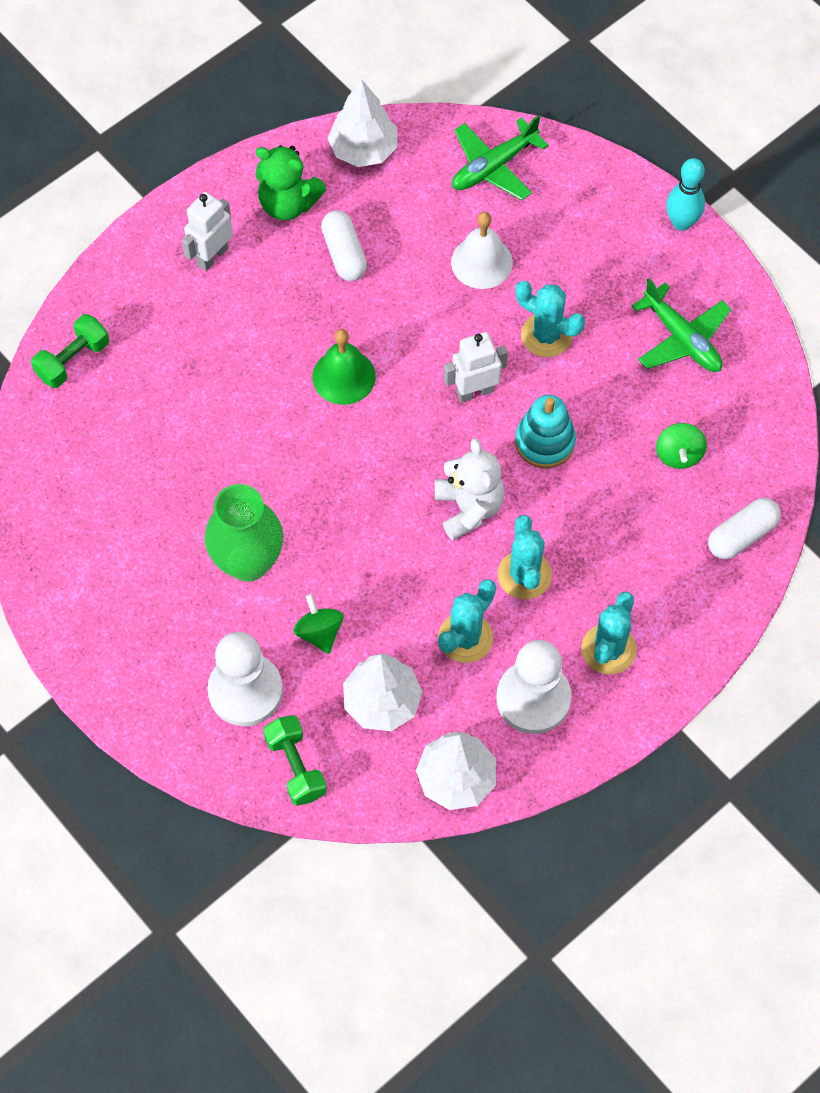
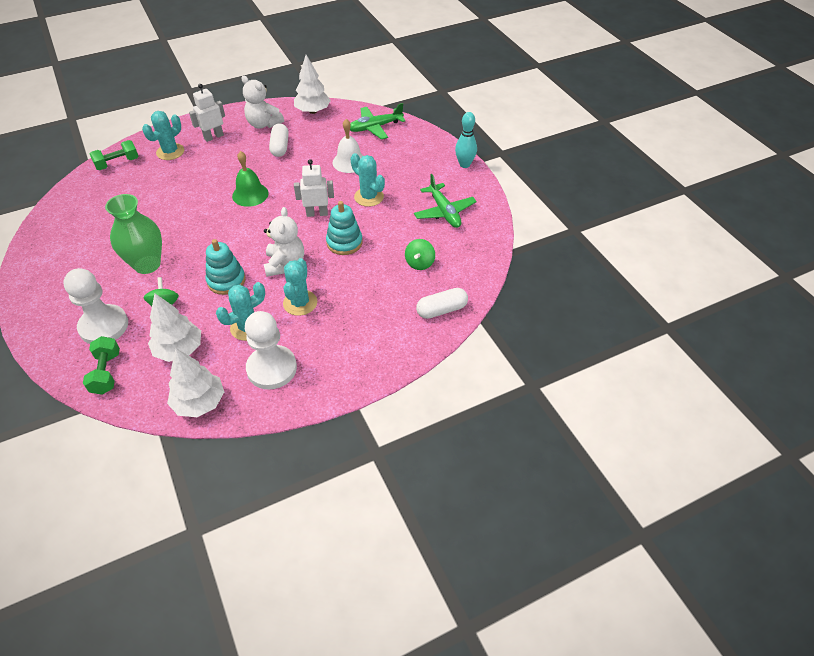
camera: 15 degrees right, 15 degrees down
(288, 203) = (263, 124): green teddy bear -> white teddy bear
(391, 562) = (226, 281): none -> turquoise stacking toy
(608, 649) = (332, 352): turquoise cactus -> turquoise cactus (170, 152)

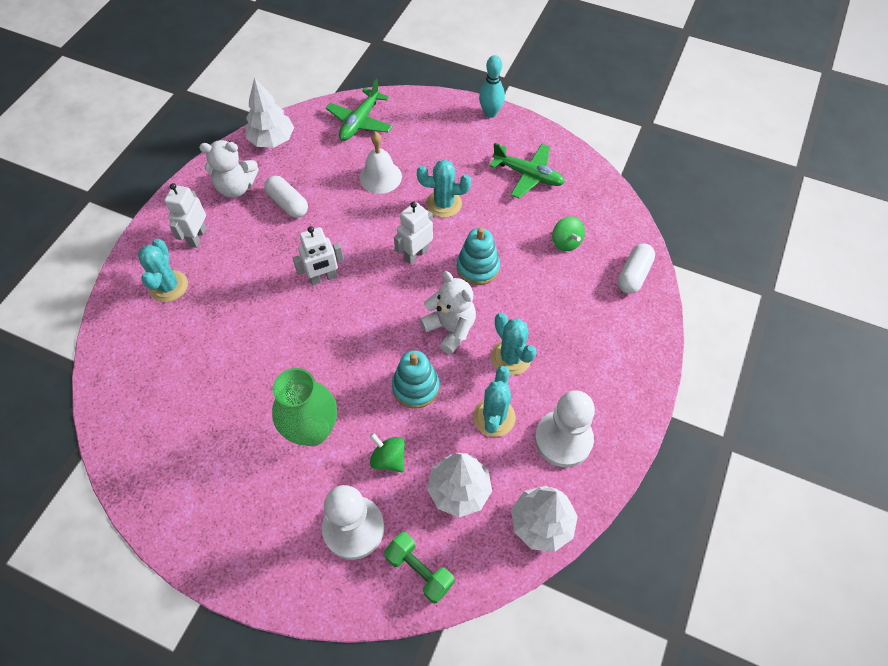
camera: 40 degrees left, 10 degrees up
(117, 163) = (121, 341): green dumbbell -> none
(250, 194) = (323, 278): green bell -> white robot

